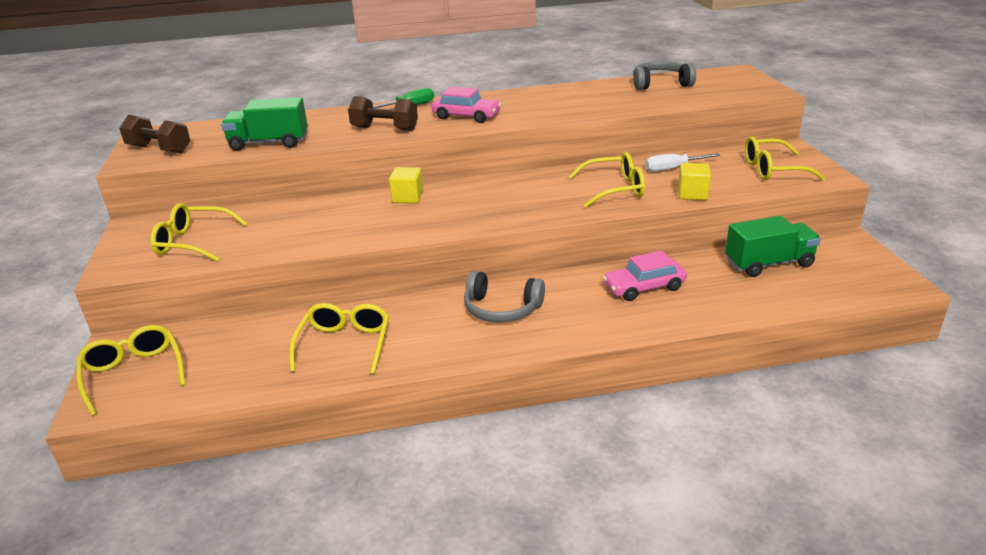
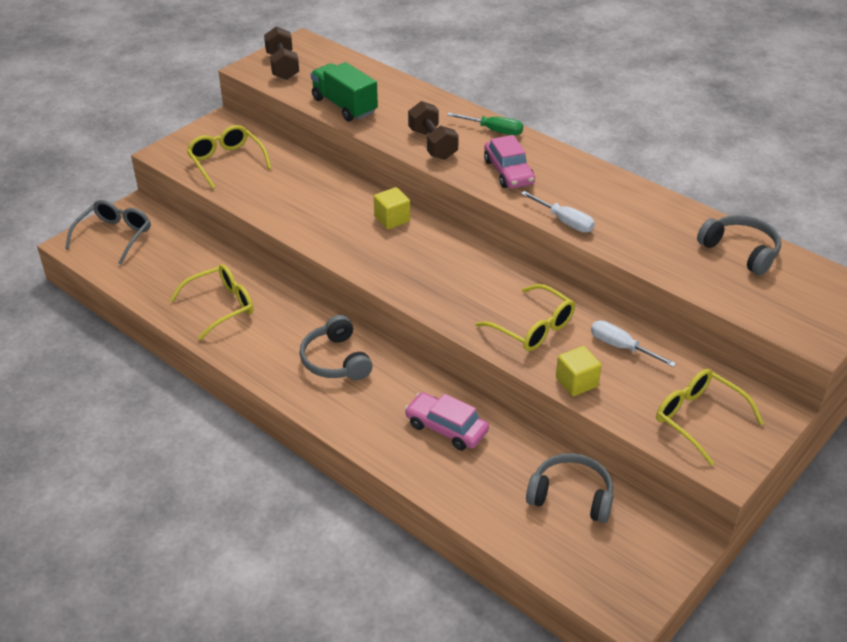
camera: 50 degrees right, 10 degrees up
(133, 373) = (115, 236): yellow glasses -> grey glasses
(553, 117) = (564, 221): none -> white screwdriver
(769, 264) = (571, 496): green truck -> grey headphones

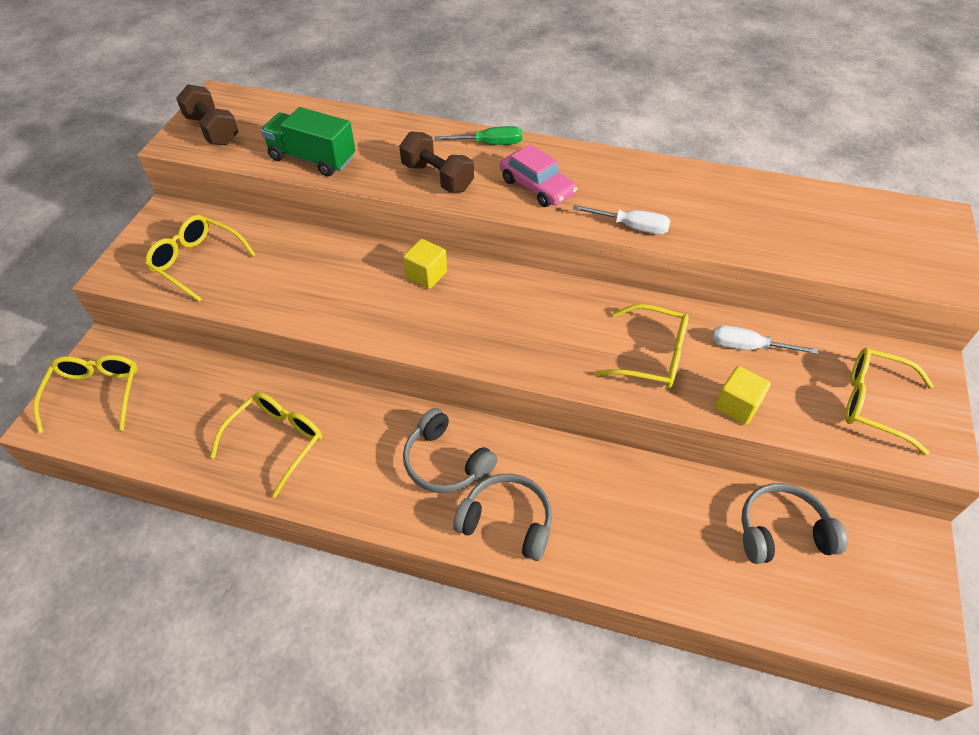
camera: 25 degrees left, 10 degrees up
(115, 236) = (96, 393): grey glasses -> yellow glasses
(446, 428) = (611, 501): pink car -> none
(740, 251) = (813, 207): grey headphones -> grey headphones (507, 522)

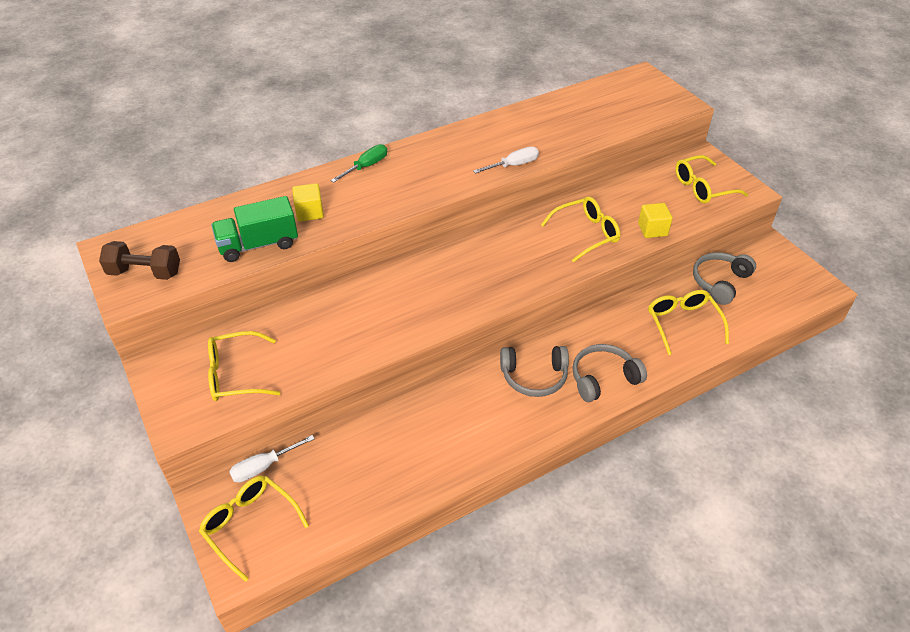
camera: 45 degrees left, 5 degrees down
(277, 441) = (422, 446): yellow glasses -> yellow glasses (682, 323)
(426, 275) = (408, 275): yellow cube -> yellow cube (309, 212)
(437, 177) = (363, 205): brown dumbbell -> none
(537, 187) = (432, 175): pink car -> none
(748, 347) = (622, 198): white screwdriver -> white screwdriver (264, 466)

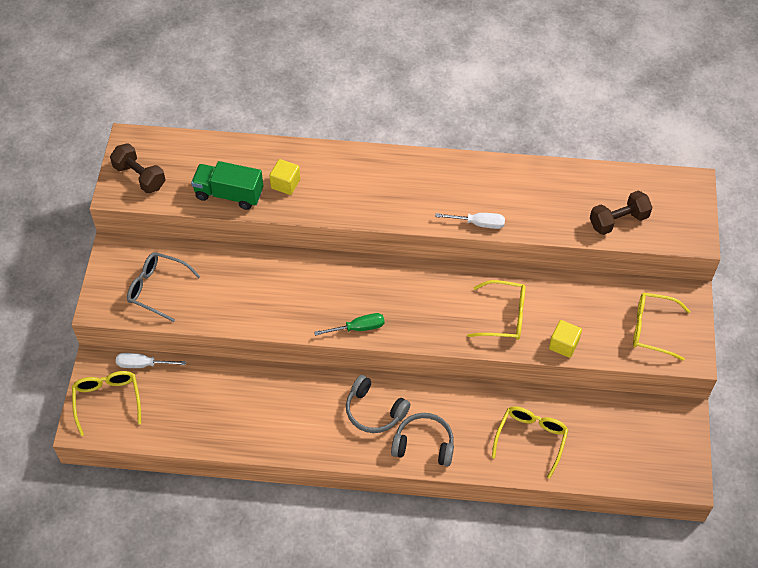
camera: 35 degrees right, 10 degrees up
(235, 375) = (157, 289): yellow glasses -> grey glasses
(366, 166) = (361, 160): green screwdriver -> green screwdriver (358, 328)
(618, 117) = (618, 221): none -> brown dumbbell
(720, 282) = (601, 423): grey headphones -> none

